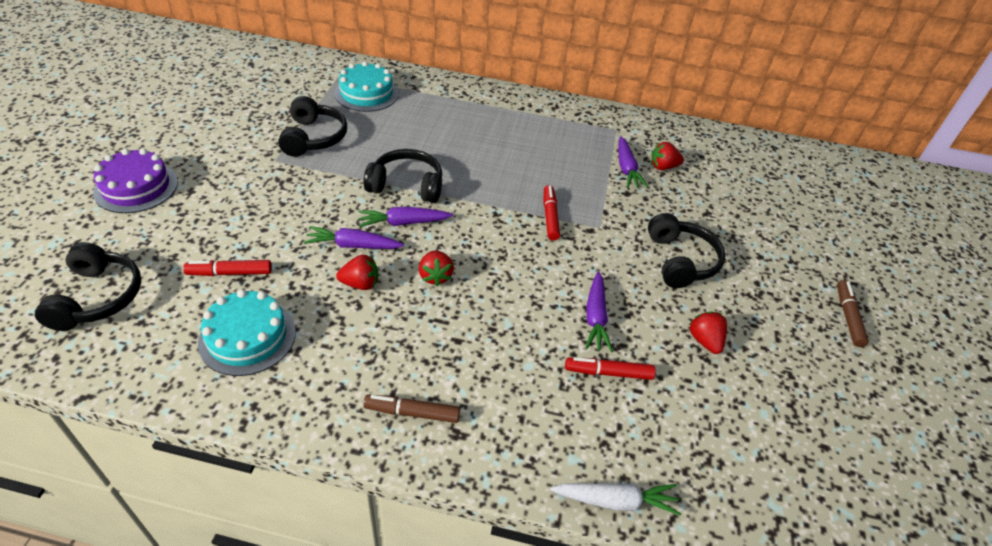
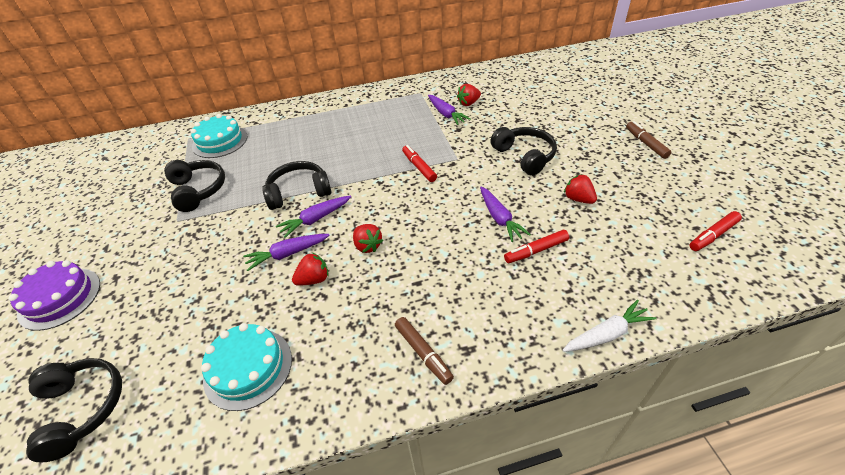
camera: 20 degrees left, 0 degrees up
(230, 273) = (197, 325): red marker -> red marker (712, 235)
(412, 412) = (423, 353): brown marker -> brown marker turned 105 degrees counterclockwise

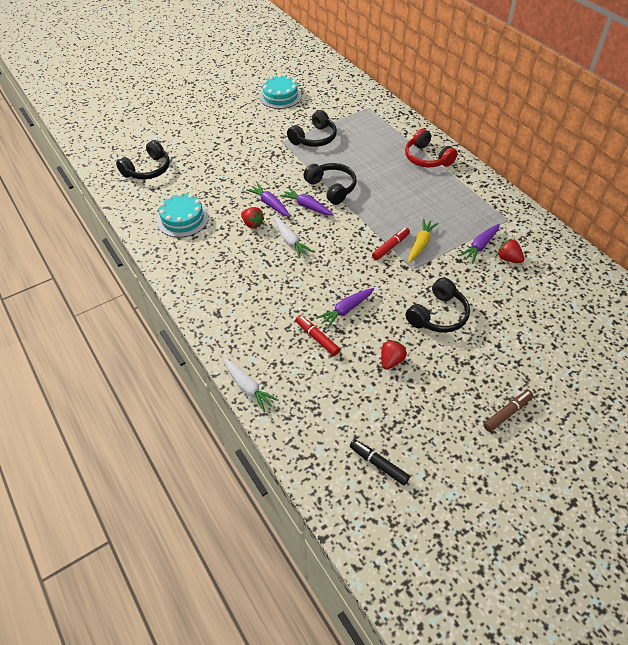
camera: 70 degrees right, 5 degrees up
(60, 298) = (209, 126): purple cake -> none
(220, 141) = (372, 125): turquoise cake -> turquoise cake (280, 96)
(305, 117) = (427, 158): none -> red headphones
(367, 246) = (290, 241): red strawberry -> white carrot
(423, 353) = (209, 292): brown marker -> none
(425, 147) = (420, 244): none -> yellow carrot
(712, 235) = (378, 464): red marker -> black marker

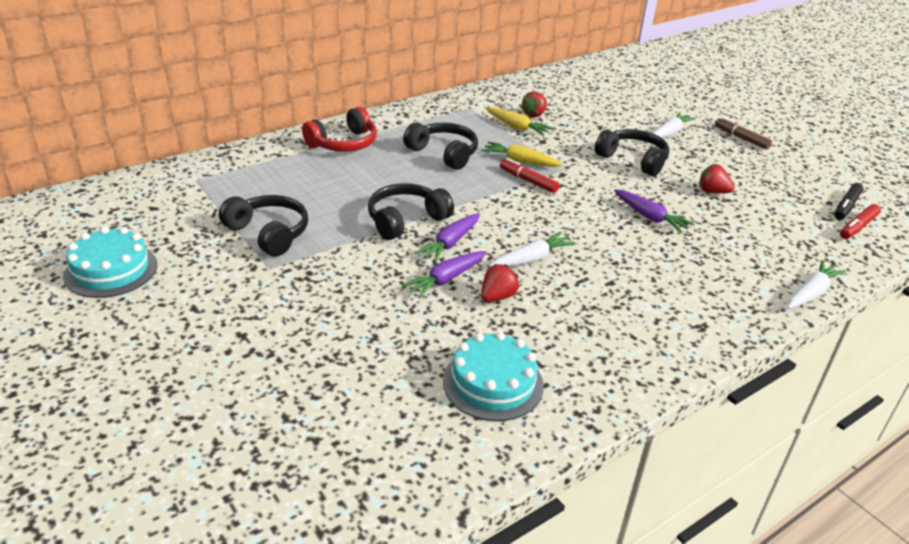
camera: 95 degrees left, 15 degrees down
(148, 170) = (327, 457): black headphones -> black headphones (444, 153)
(317, 338) = (704, 239): red marker -> red marker (857, 227)
(480, 246) = (517, 127): purple carrot -> yellow carrot
(501, 352) = (669, 133): none -> white carrot

